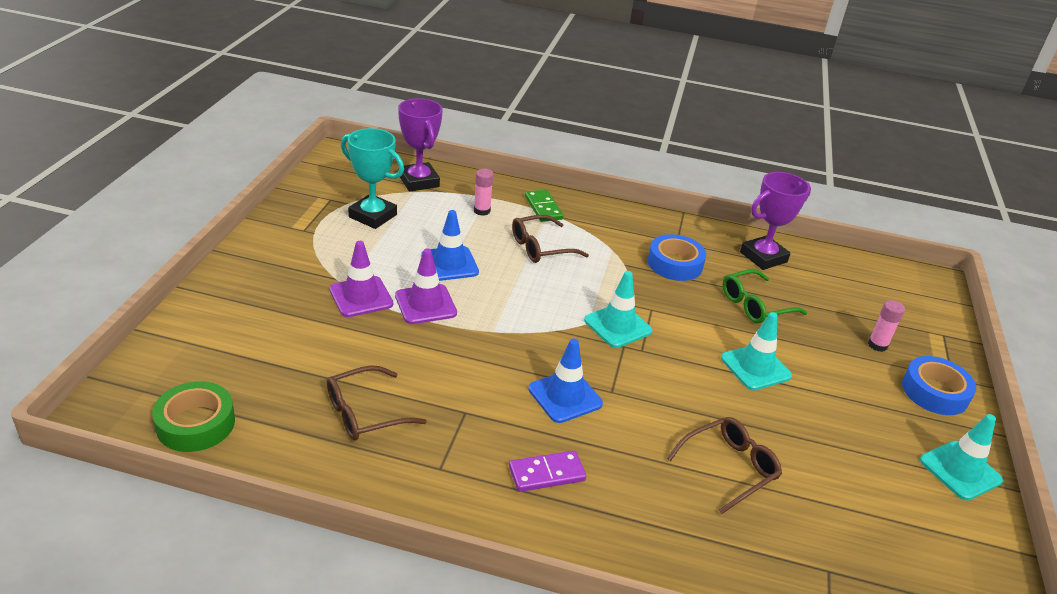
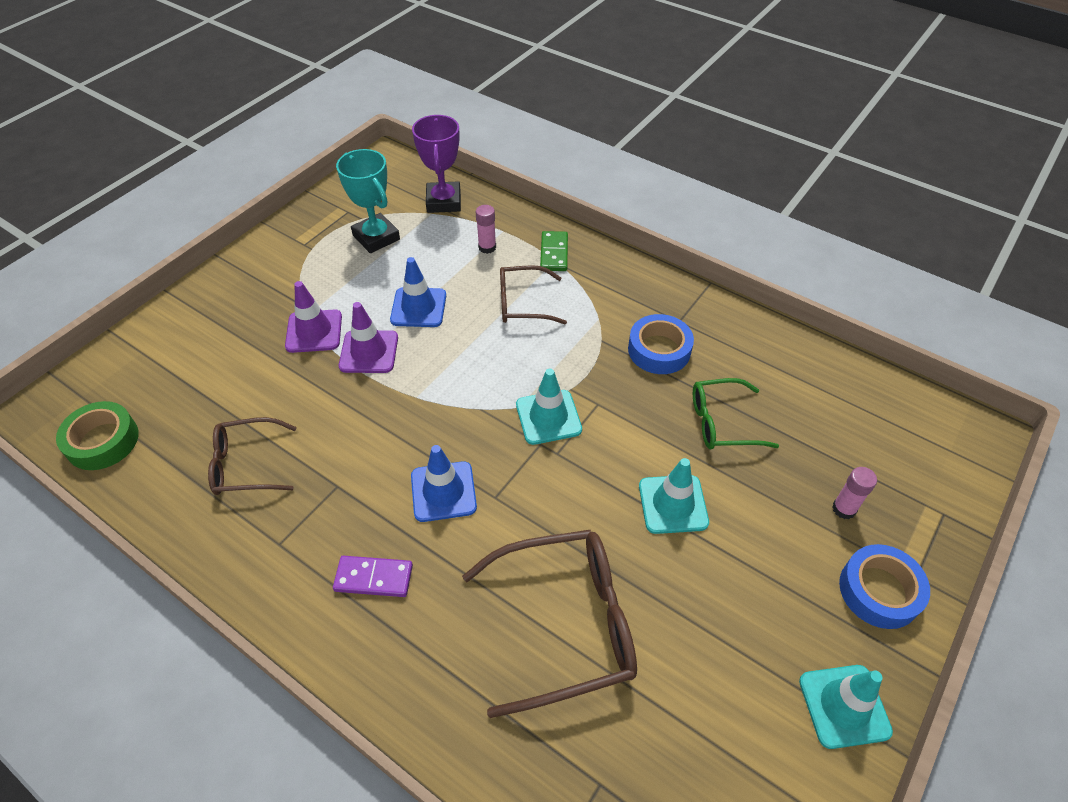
camera: 25 degrees right, 15 degrees up
(729, 468) = (565, 624): brown glasses -> brown glasses, size x1.66
(763, 257) = (771, 359): purple trophy -> none

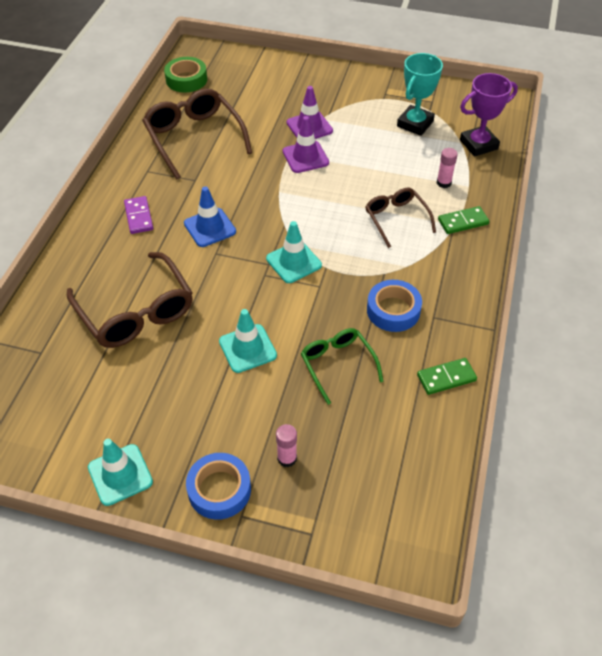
camera: 70 degrees right, 0 degrees up
(247, 464) = (194, 138): brown glasses -> brown glasses, size x1.66
(418, 307) = (359, 167): blue traffic cone -> none
(762, 338) = (446, 377): none -> green domino

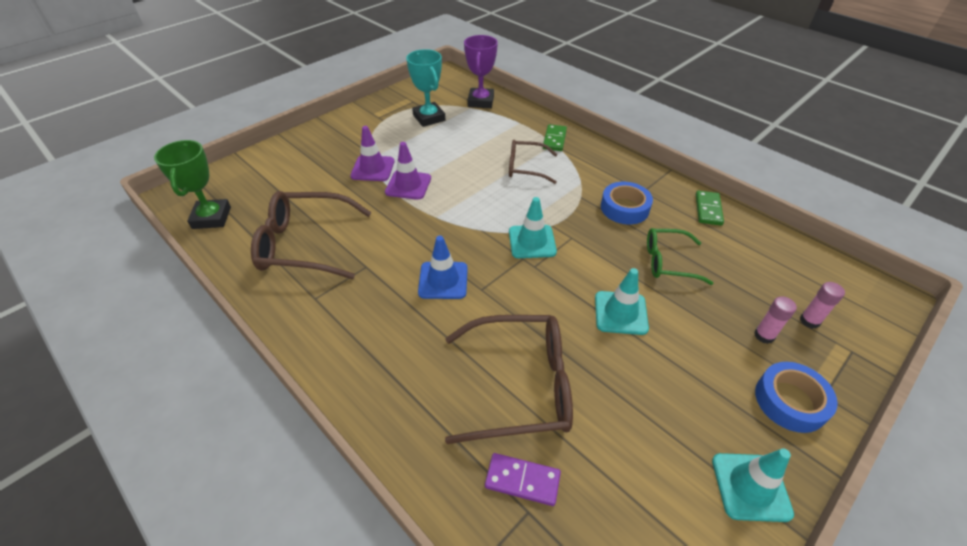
camera: 60 degrees left, 5 degrees down
(139, 216) = (378, 331): purple domino -> purple domino (522, 480)
(186, 79) = (211, 218): green tape -> green trophy
(444, 183) = (506, 131): pink glue stick -> pink glue stick (809, 321)

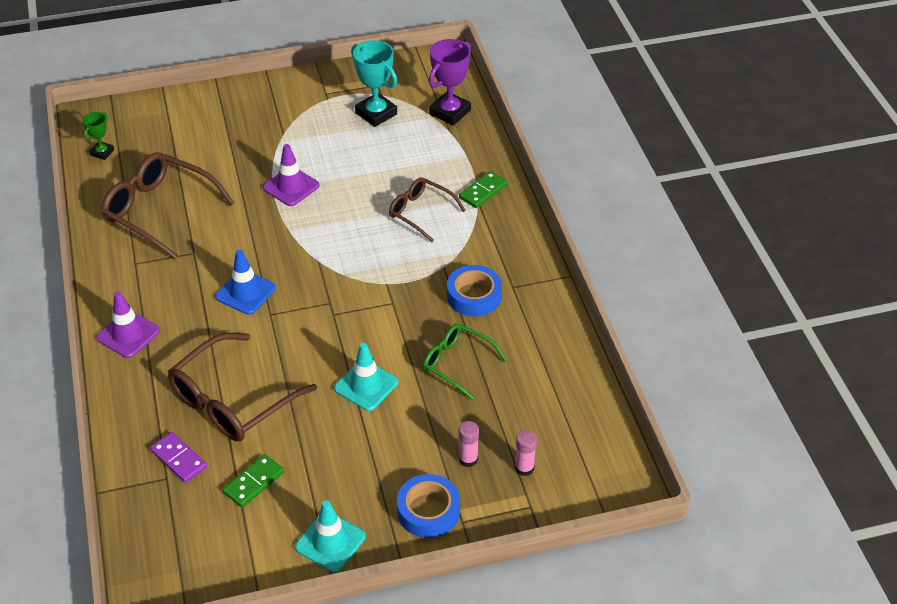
camera: 30 degrees right, 0 degrees up
(211, 218) = (102, 152): green trophy -> green trophy, size x0.56
(373, 168) = (273, 155): purple traffic cone -> purple traffic cone (128, 334)
(429, 118) = (376, 113): turquoise trophy -> turquoise trophy turned 45 degrees counterclockwise
(520, 385) = (233, 400): brown glasses -> brown glasses turned 105 degrees clockwise
(532, 242) = (352, 291): turquoise traffic cone -> none
(708, 209) = (557, 333): green domino -> green domino (253, 482)

